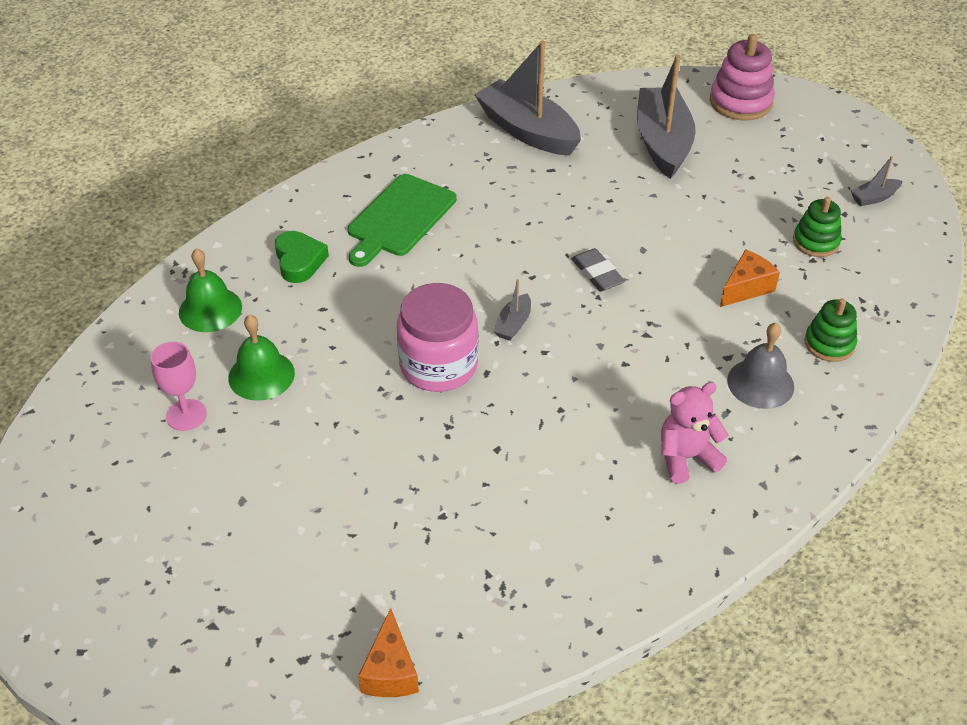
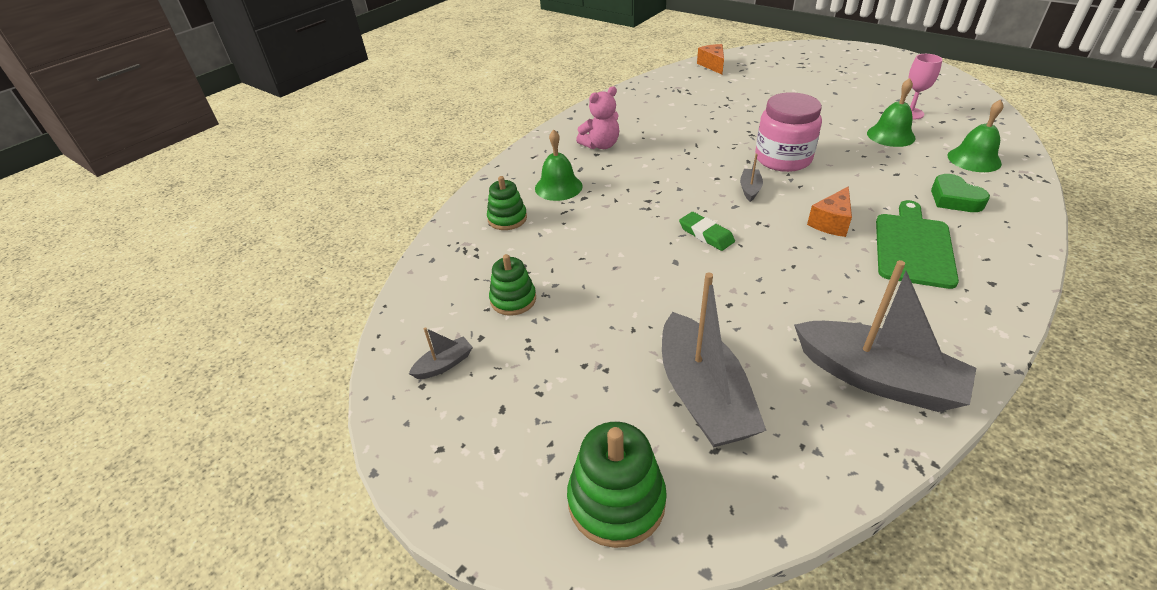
camera: 170 degrees right, 5 degrees down
(597, 273) = (706, 234): grey eraser -> green eraser
(740, 102) = (616, 501): pink stacking toy -> green stacking toy
(746, 288) = (576, 246): orange cheese -> orange cheese (831, 222)
(760, 383) = (558, 187): grey bell -> green bell

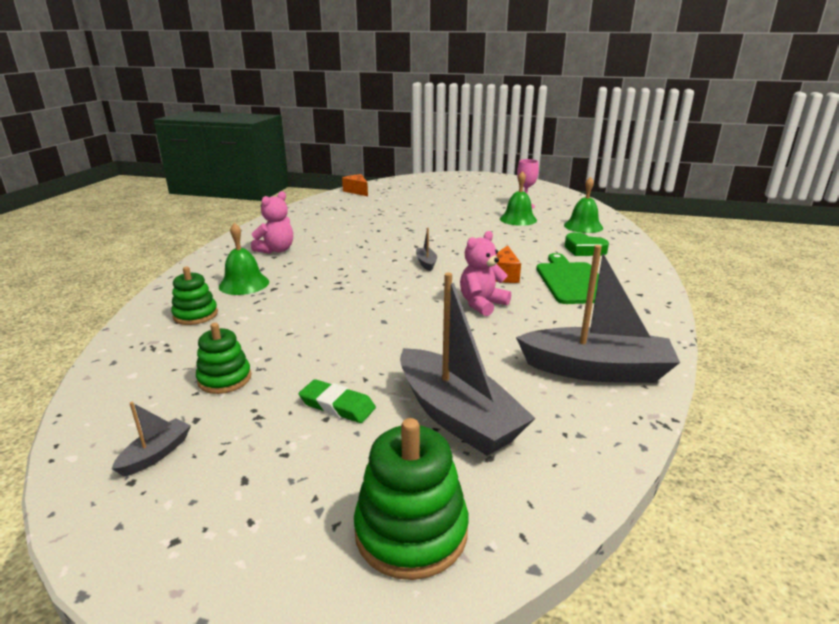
camera: 25 degrees left, 15 degrees down
(706, 234) = (403, 298): green eraser -> green eraser (337, 405)
(783, 159) = (444, 241): pink jar -> none
(788, 260) = (482, 304): none -> pink teddy bear

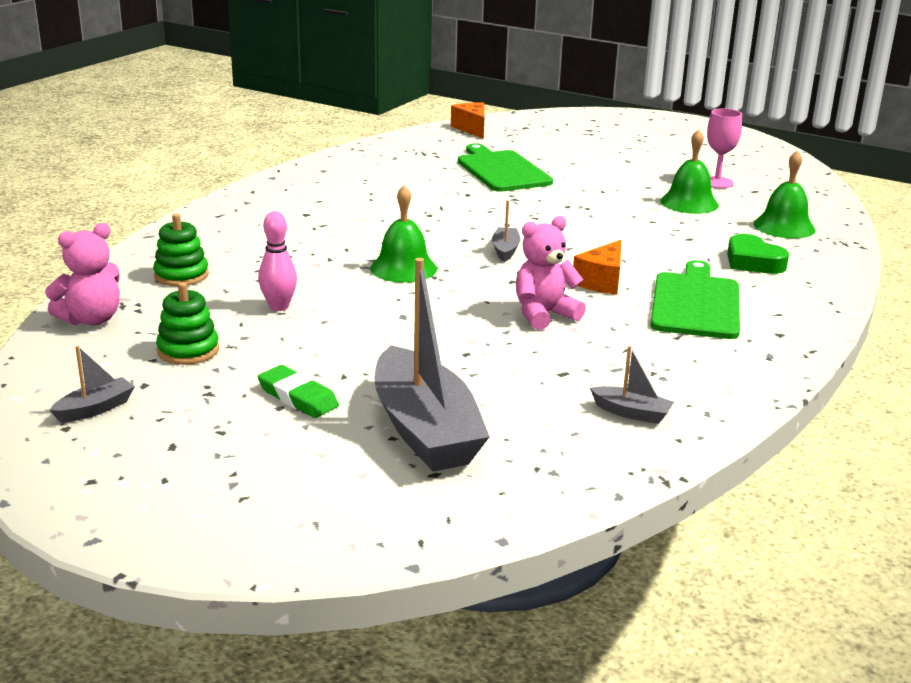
camera: 15 degrees right, 0 degrees up
(244, 284) = (253, 245): green bell -> green bell (403, 268)
(276, 250) = (313, 206): pink teddy bear -> pink teddy bear (91, 319)
(285, 328) = (279, 307): none -> pink bowling pin
(391, 213) = (501, 170): none -> green cutting board
(411, 531) = (312, 516): green stacking toy -> none
(596, 370) = (631, 413): grey boat -> grey boat, size x0.43

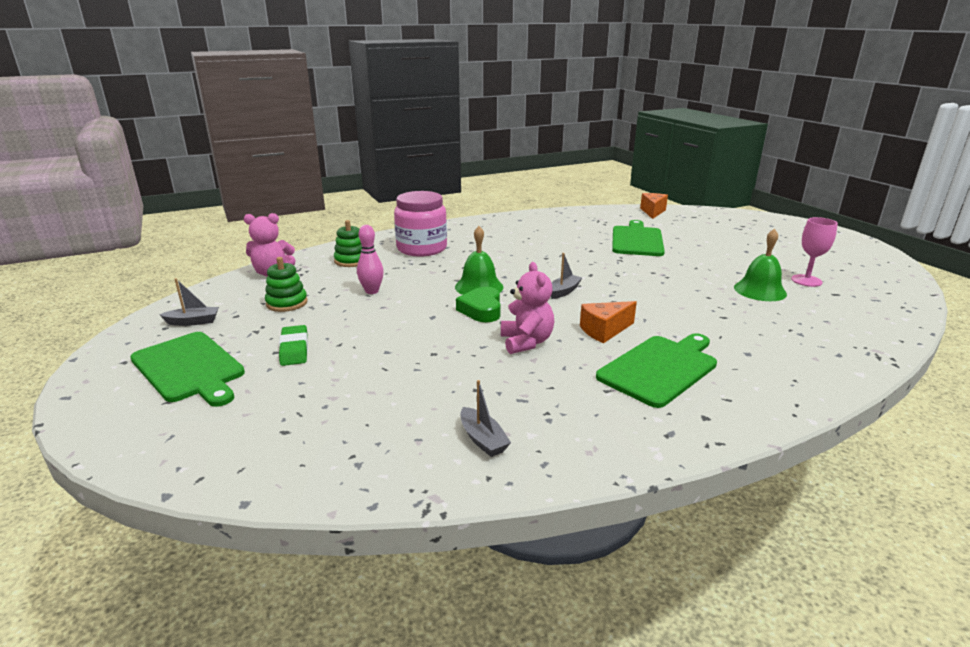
camera: 35 degrees right, 0 degrees up
(201, 457) = (189, 368): none -> green cutting board
(253, 237) = (422, 248): none -> pink jar
(425, 430) = (327, 397): grey boat -> none
(544, 314) = (526, 342): pink teddy bear -> pink teddy bear turned 75 degrees clockwise
(753, 262) = (759, 349): green heart -> green heart (481, 310)
(784, 226) = (829, 328): green bell -> none

